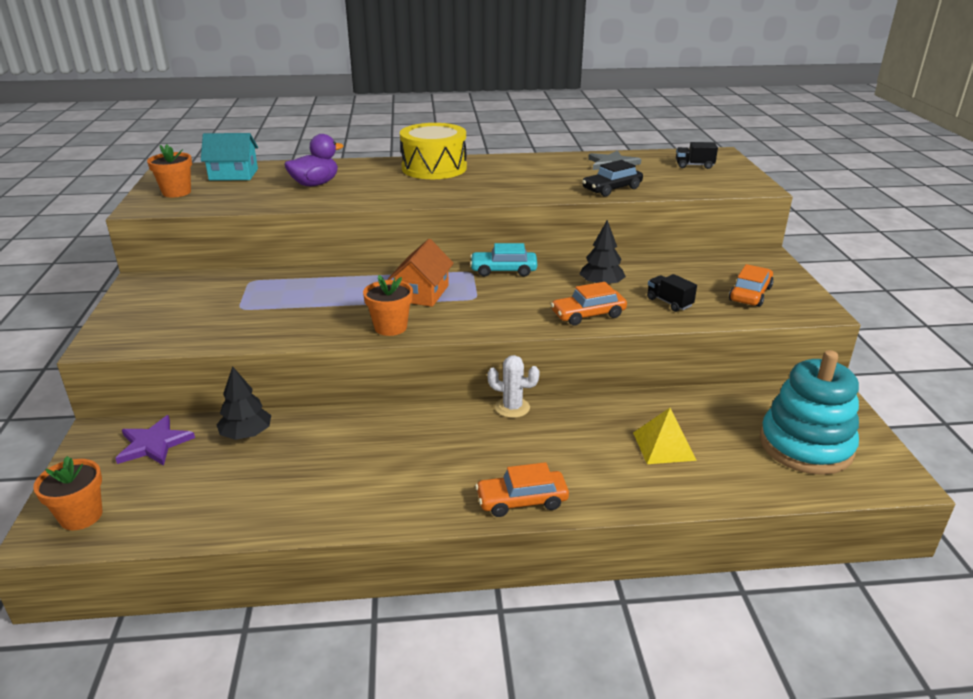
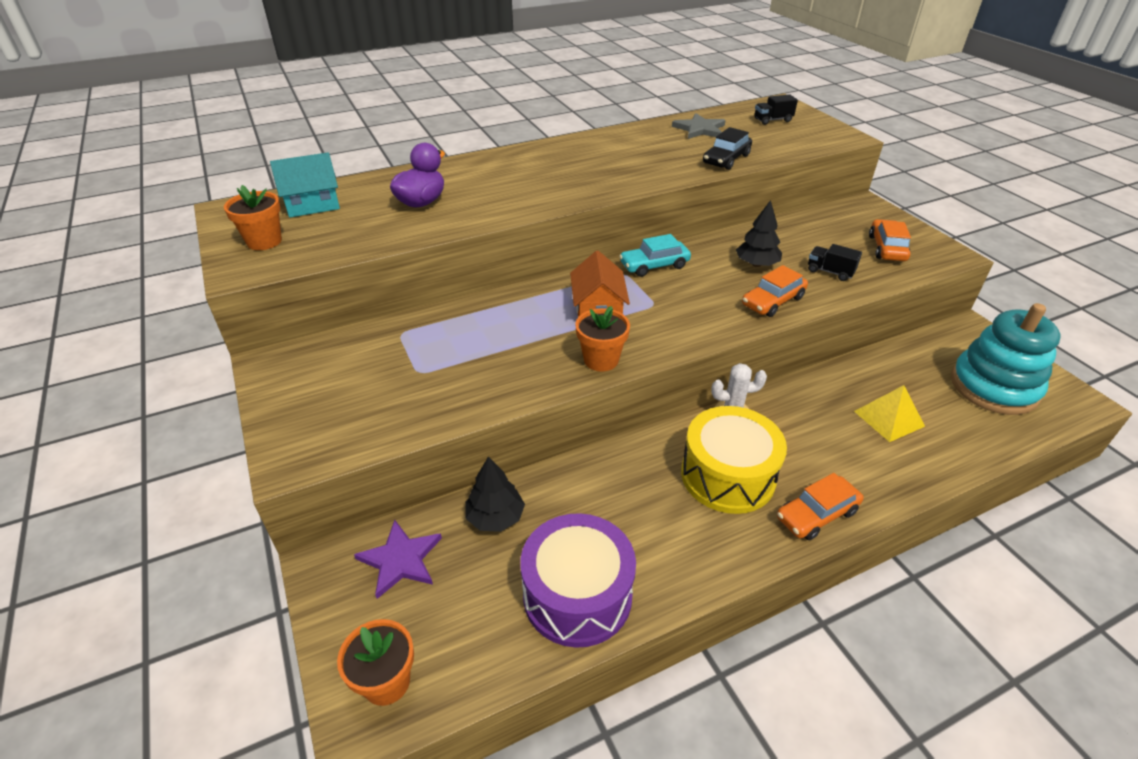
camera: 20 degrees left, 10 degrees up
(265, 502) = (577, 595): none -> purple drum
(434, 168) = (531, 160): yellow drum -> yellow drum (727, 475)

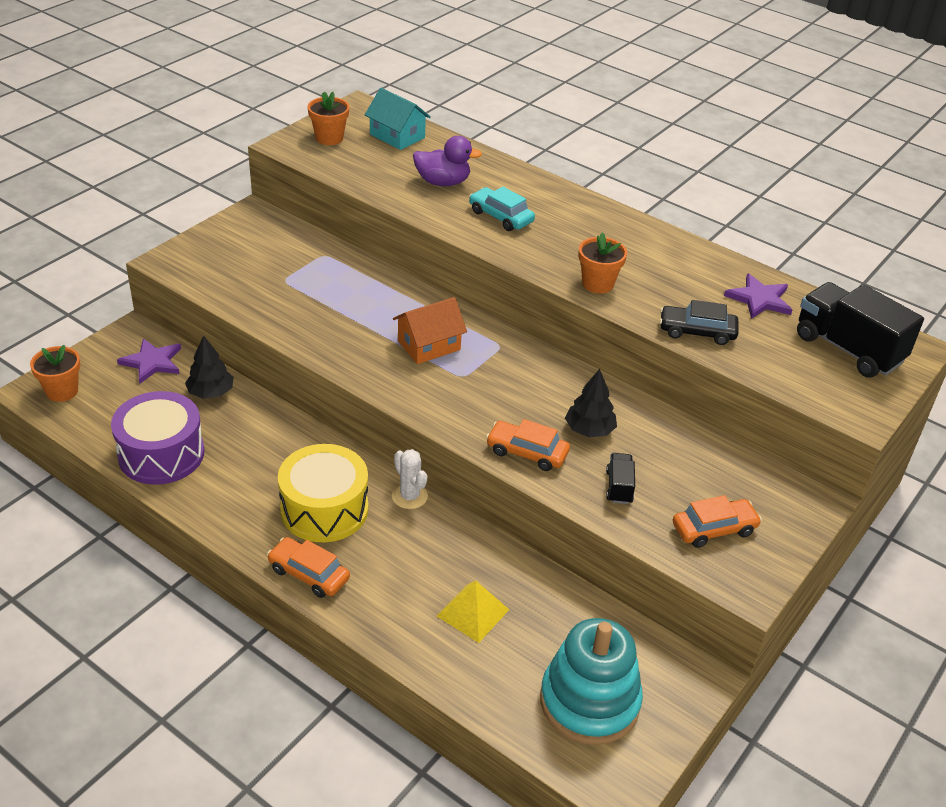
camera: 60 degrees right, 0 degrees up
(601, 360) = (359, 365): orange flower pot -> orange flower pot (597, 284)
(654, 265) = (529, 361): turquoise car -> turquoise car (501, 216)
(700, 129) = (759, 299): grey star -> purple star
(772, 120) = (848, 349): black truck -> black truck, size x2.13

